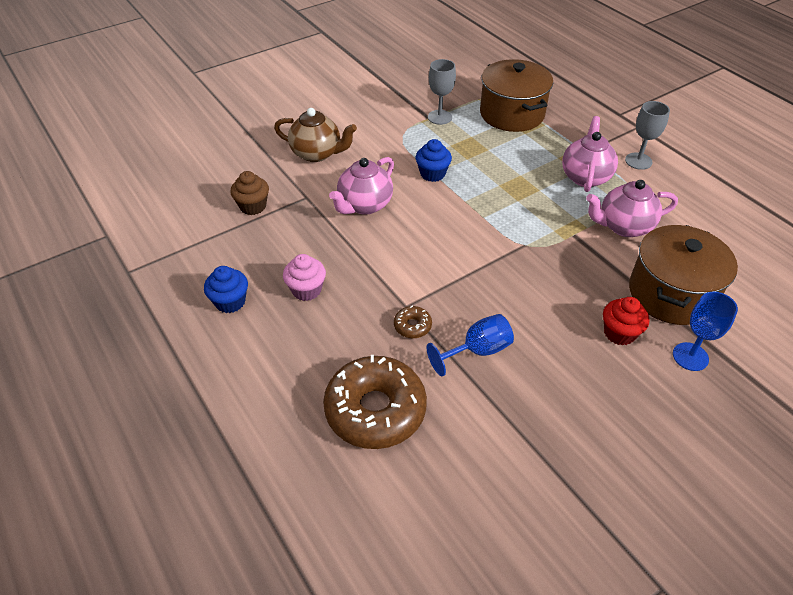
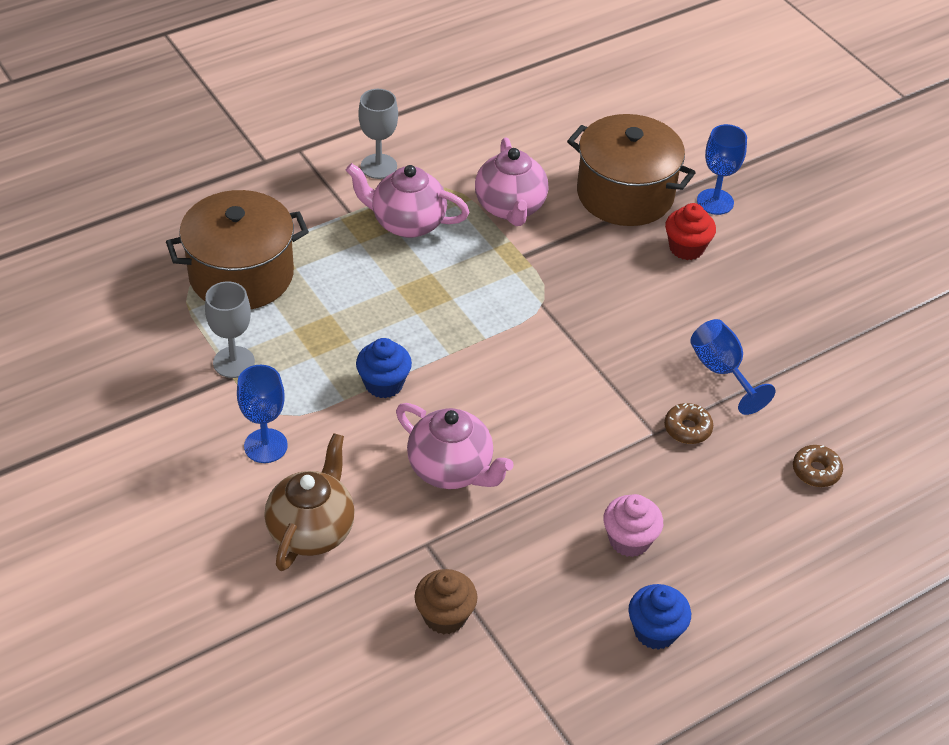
camera: 90 degrees left, 0 degrees up
(375, 410) = (816, 471): brown donut -> brown donut, size x0.42
(377, 133) = (265, 446): none -> blue goblet

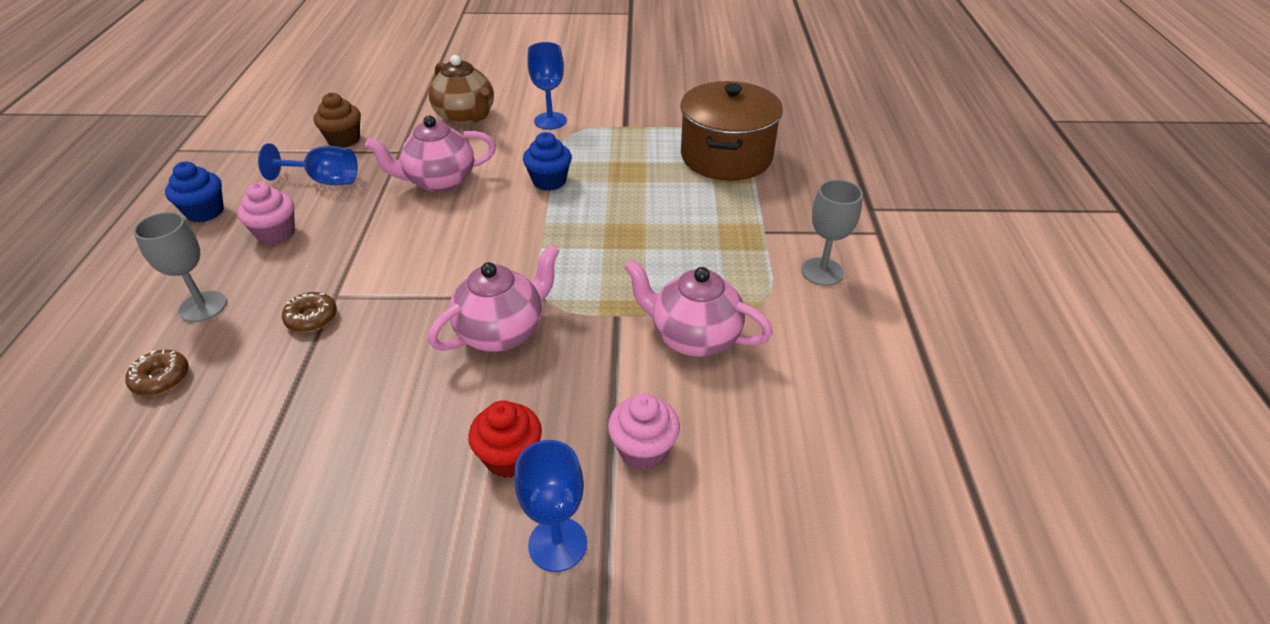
camera: 125 degrees right, 5 degrees down
(234, 362) = (637, 130): grey goblet -> grey goblet (203, 306)
(407, 223) = (723, 259): pink teapot -> pink teapot (502, 332)
(625, 194) = (643, 450): brown pot -> pink cupcake
(722, 371) = (332, 380): blue goblet -> blue goblet (324, 181)

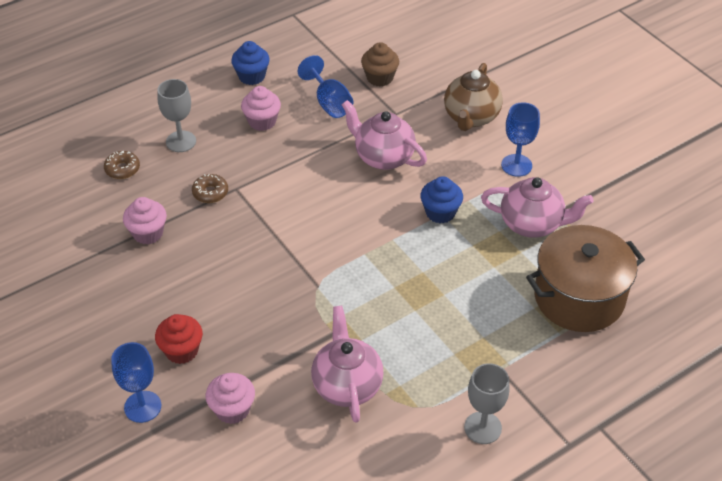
camera: 55 degrees right, 5 degrees up
(293, 403) = (148, 233): none -> pink cupcake
(502, 332) = (271, 285): pink teapot -> pink teapot (532, 224)

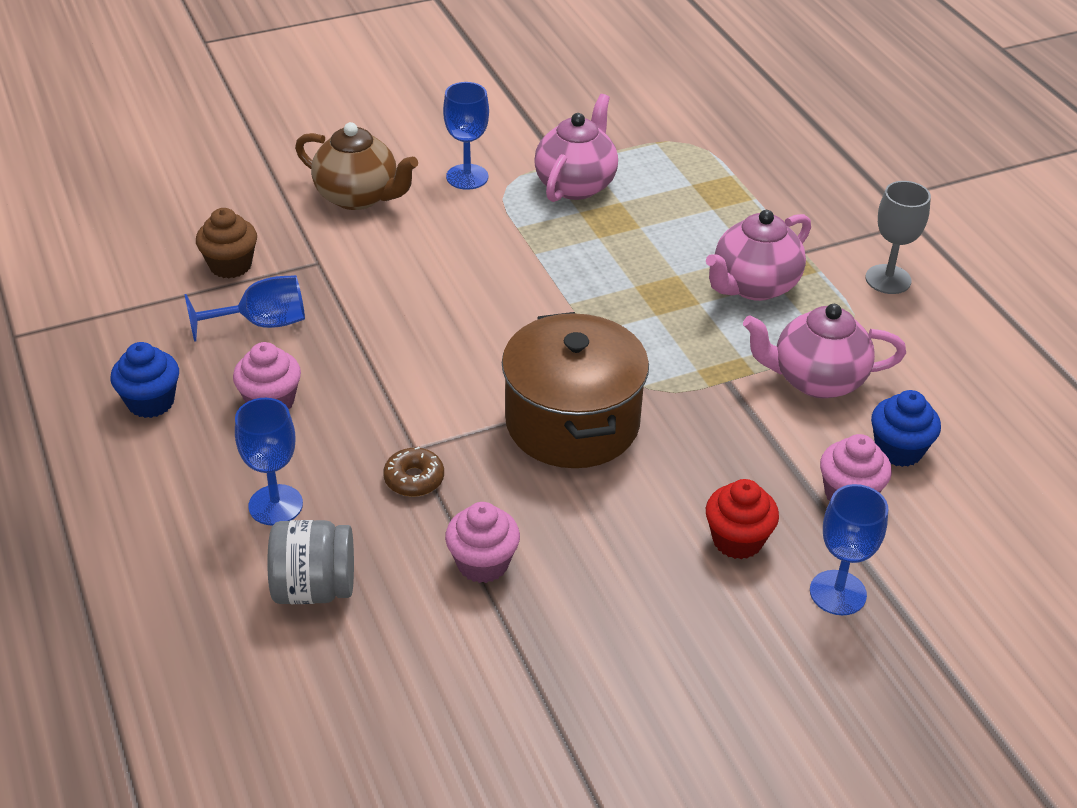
camera: 80 degrees left, 5 degrees down
(122, 169) = (314, 588): brown donut -> grey jar
(181, 141) = (275, 505): grey goblet -> blue goblet
(383, 157) = (405, 287): pink teapot -> pink teapot (754, 286)
(440, 212) = (532, 254): blue cupcake -> blue cupcake (898, 450)
(579, 297) = (703, 174): brown pot -> brown pot (572, 422)

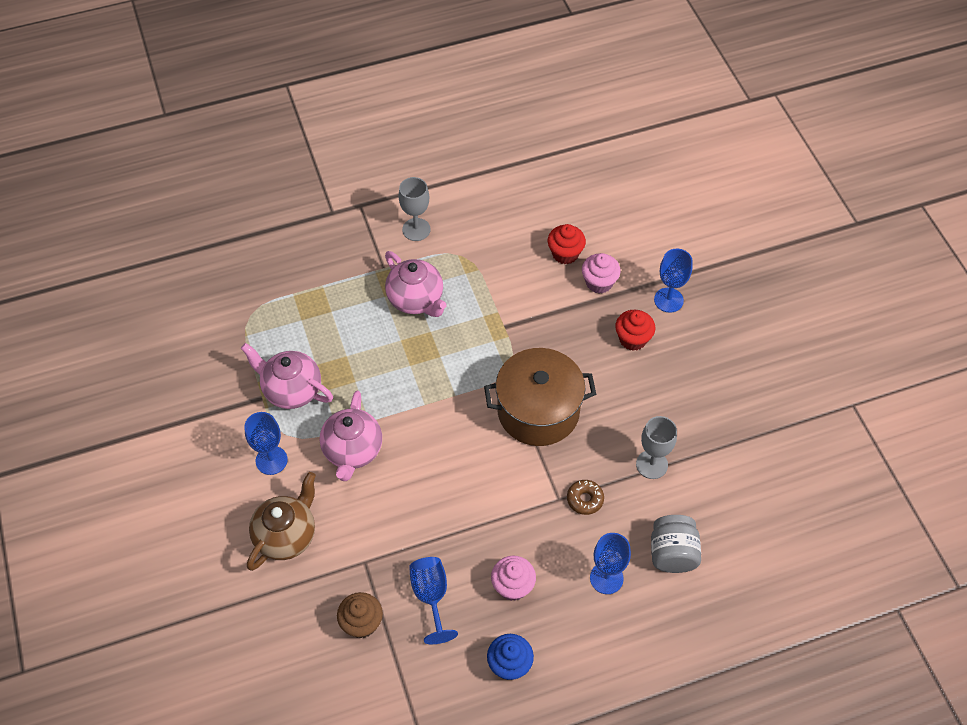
camera: 85 degrees left, 15 degrees up
(482, 563) = (652, 464): pink cupcake -> grey goblet
(816, 380) = (506, 282): pink teapot -> pink teapot (352, 451)
(898, 450) = (565, 254): blue cupcake -> red cupcake

